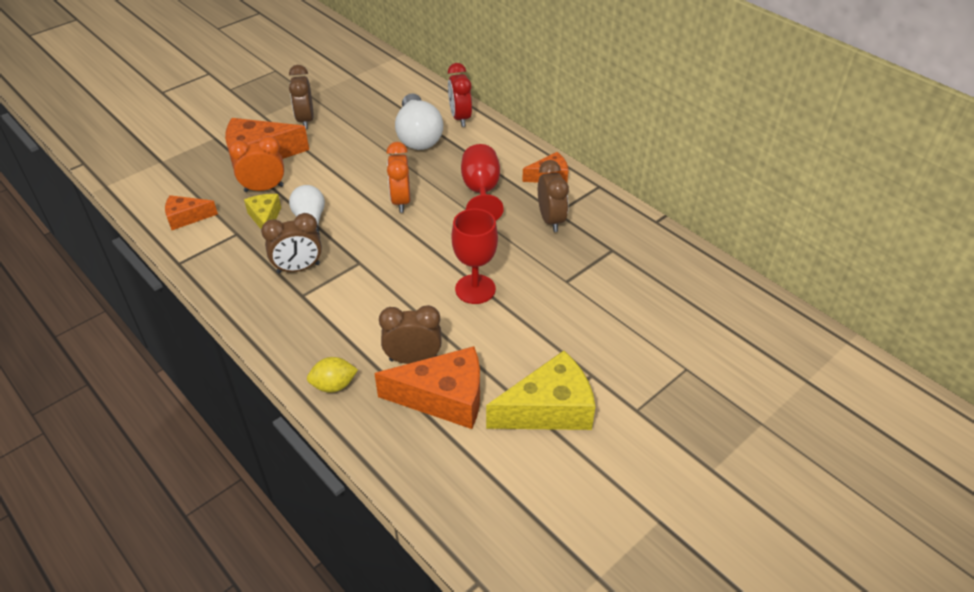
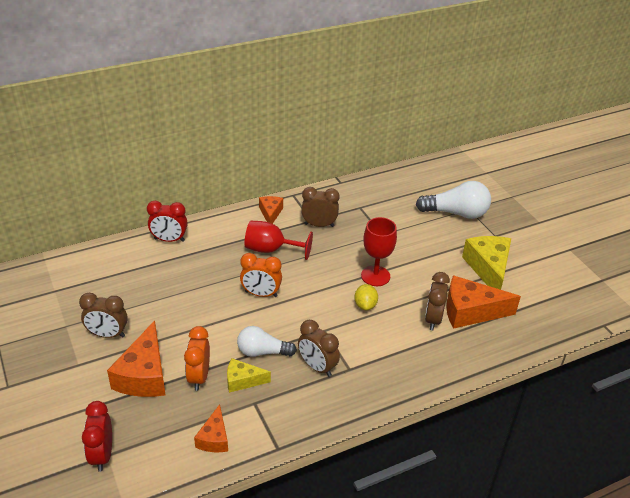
camera: 75 degrees left, 5 degrees down
(160, 158) = (102, 455): none -> red clock
(298, 268) = (317, 367): brown clock -> brown clock turned 135 degrees clockwise
(334, 385) = (447, 364): yellow lemon -> yellow lemon (365, 305)
(418, 136) = (179, 268): white light bulb -> white light bulb (456, 213)
(444, 398) = (470, 311): orange cheese -> orange cheese turned 105 degrees counterclockwise

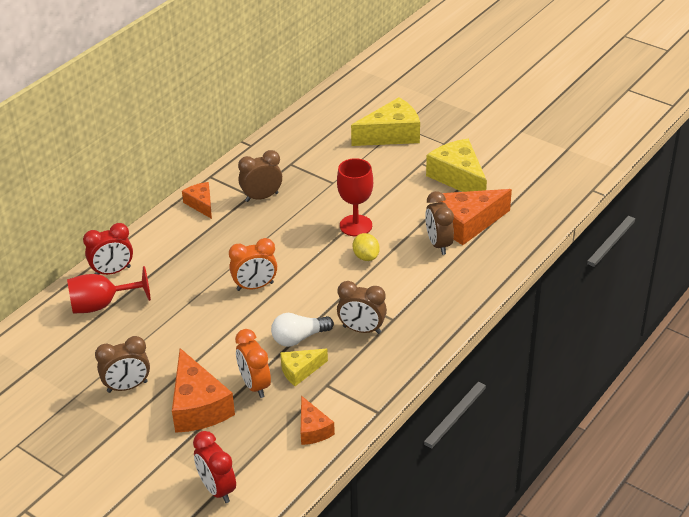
camera: 25 degrees left, 0 degrees up
(271, 250) = (231, 240): red goblet -> red goblet (102, 305)
(456, 213) = (391, 135): white light bulb -> yellow cheese

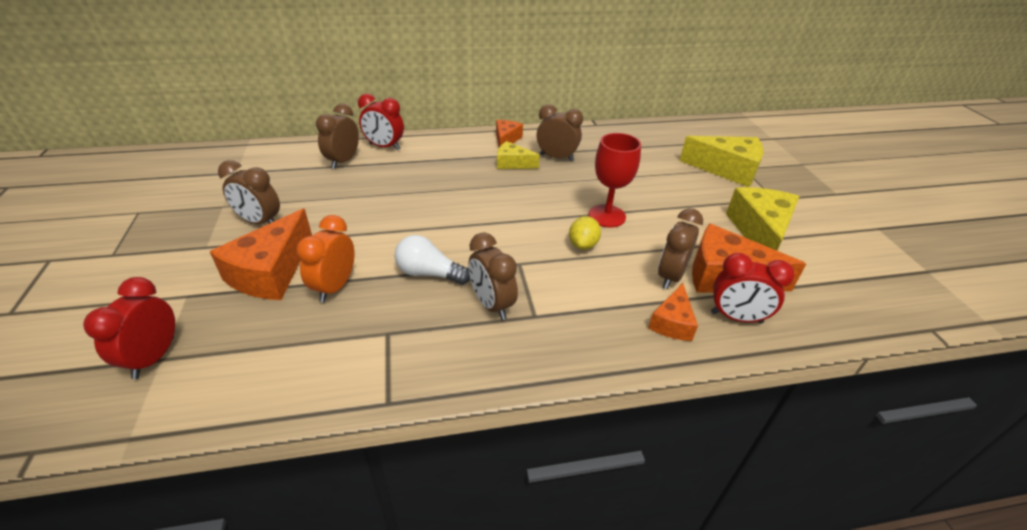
camera: 40 degrees right, 0 degrees up
(102, 305) = (343, 161): red goblet -> brown clock
(255, 286) = (458, 212): orange clock -> none
(300, 371) = (386, 302): yellow cheese -> yellow cheese (512, 163)
(313, 429) = (309, 368): orange cheese -> orange cheese (672, 322)
(496, 247) = (736, 317): none -> red clock

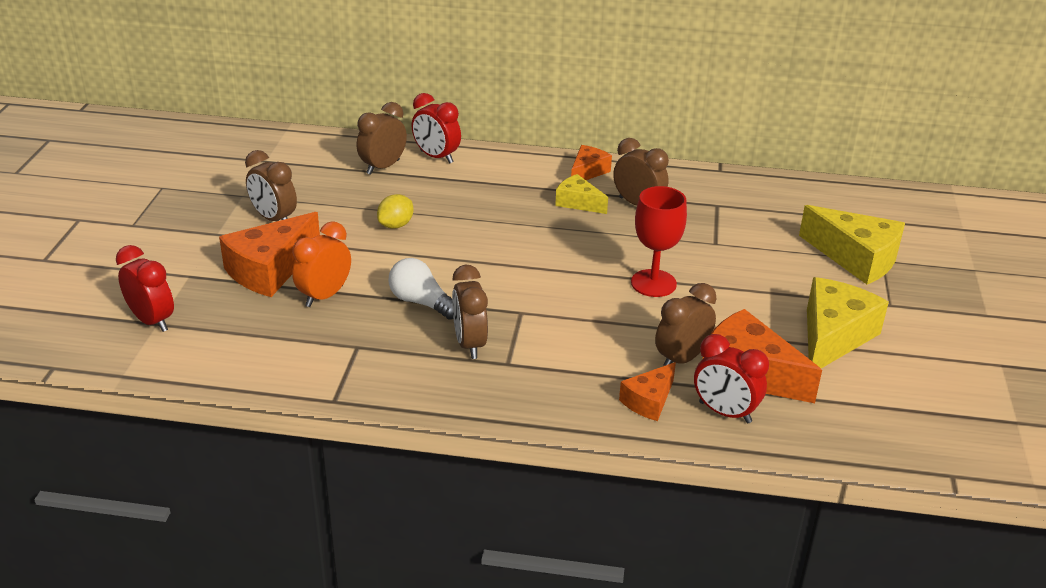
camera: 20 degrees right, 5 degrees down
(154, 357) = (152, 321): red clock -> red clock turned 105 degrees clockwise
(583, 245) = (603, 308): yellow lemon -> yellow lemon (396, 225)

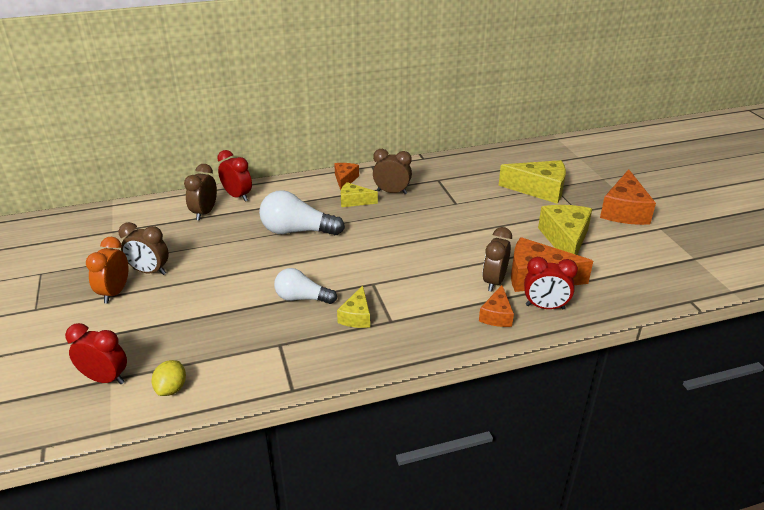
camera: 25 degrees left, 0 degrees up
(270, 270) = (173, 309): orange cheese -> orange cheese (624, 211)
(324, 296) = (229, 316): orange clock -> orange clock (115, 292)
(396, 225) = (244, 250): yellow lemon -> yellow lemon (171, 389)
(436, 157) = (237, 196): red clock -> red clock turned 150 degrees counterclockwise
(469, 344) = (356, 316): brown clock -> yellow cheese
(476, 220) = (297, 231): none -> white light bulb
(653, 283) = (440, 239): red goblet -> none

